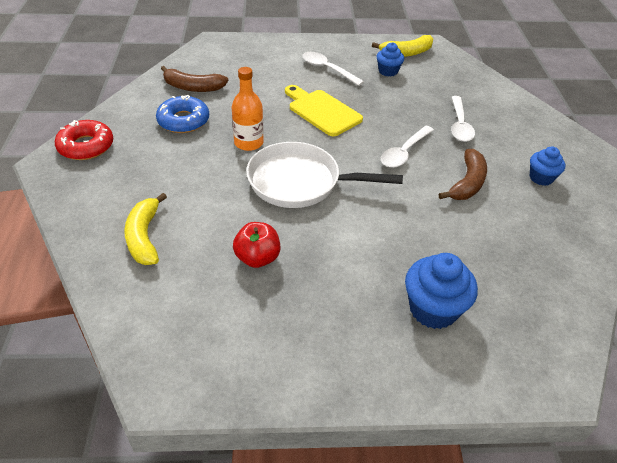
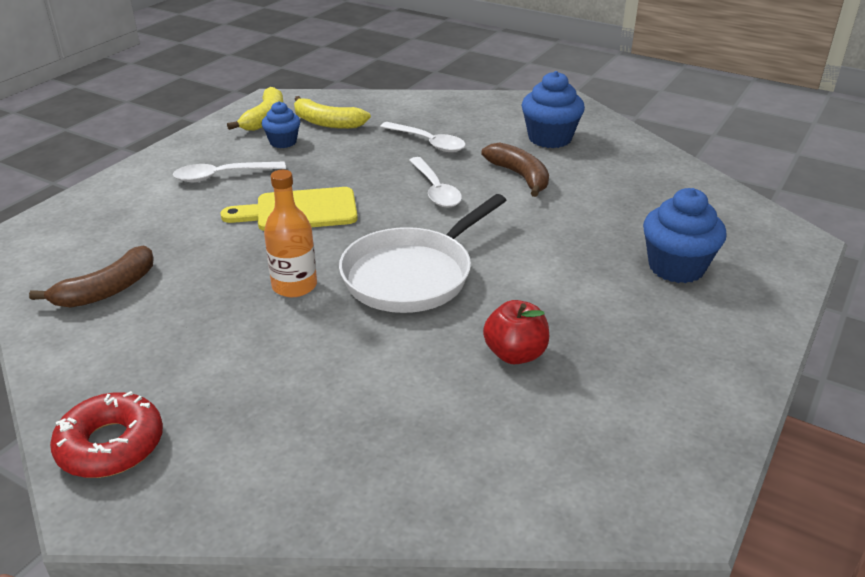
camera: 55 degrees left, 10 degrees down
(144, 237) = (391, 442): yellow banana -> yellow banana (327, 123)
(183, 121) = (176, 324): blue donut -> none
(541, 178) = (550, 138): blue cupcake -> blue cupcake, size x1.63

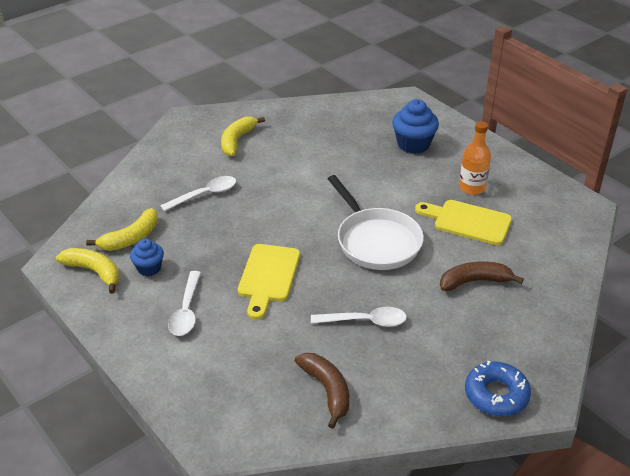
camera: 70 degrees left, 5 degrees up
(111, 445) = (496, 394): red donut -> blue donut
(294, 286) = (365, 294): orange bottle -> orange bottle (472, 187)
(435, 190) = (277, 207): white spoon -> white spoon (365, 321)
(515, 354) = (467, 222): red apple -> yellow cutting board
(520, 176) = (281, 168): brown banana -> brown banana (474, 281)
(550, 138) = (237, 141): blue cupcake -> yellow banana

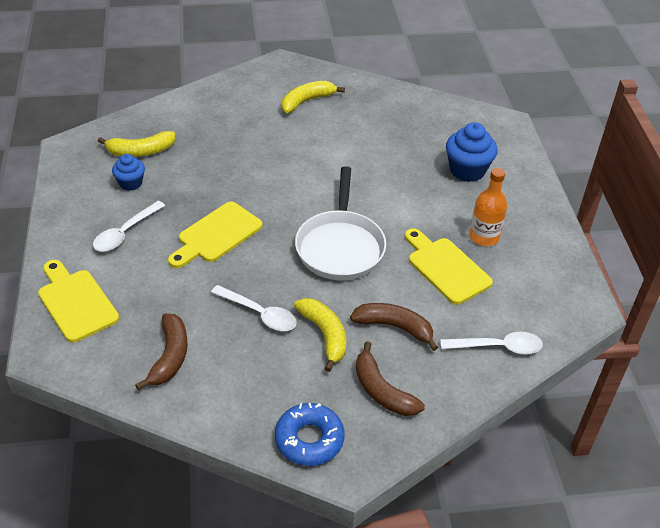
camera: 30 degrees right, 5 degrees up
(94, 272) = (88, 167): yellow banana -> yellow banana (325, 335)
(200, 388) = (75, 302): none -> yellow cutting board
(204, 194) = (233, 139): white spoon -> white spoon (497, 347)
(511, 332) = (382, 391): none -> brown banana

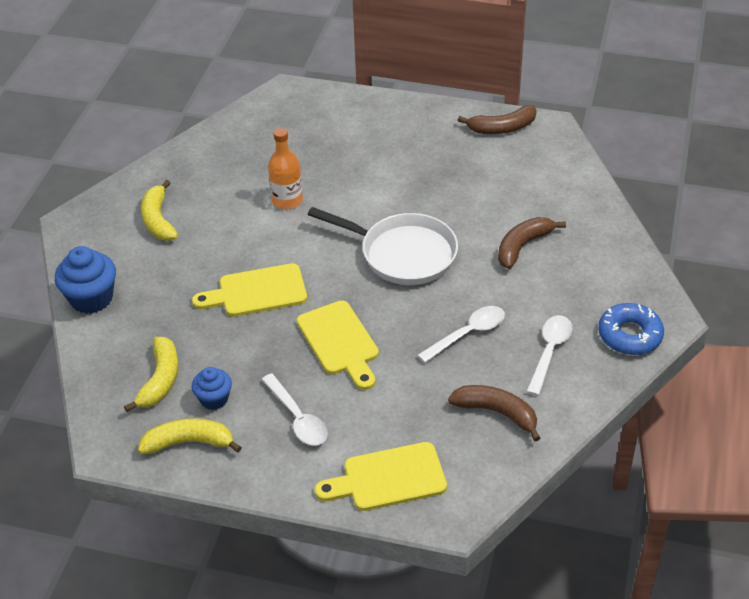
camera: 65 degrees left, 0 degrees up
(325, 335) = (513, 295): yellow banana -> yellow banana (189, 442)
(382, 391) = (592, 275): brown banana -> brown banana (502, 128)
(445, 268) = (464, 192): yellow cutting board -> yellow cutting board (257, 292)
(467, 170) = (341, 138): blue cupcake -> blue cupcake (91, 298)
(484, 237) = (436, 156): orange bottle -> orange bottle (287, 200)
(497, 347) = (570, 191): white spoon -> white spoon (549, 352)

